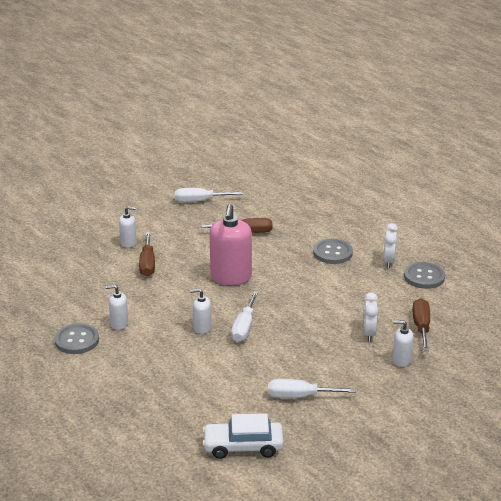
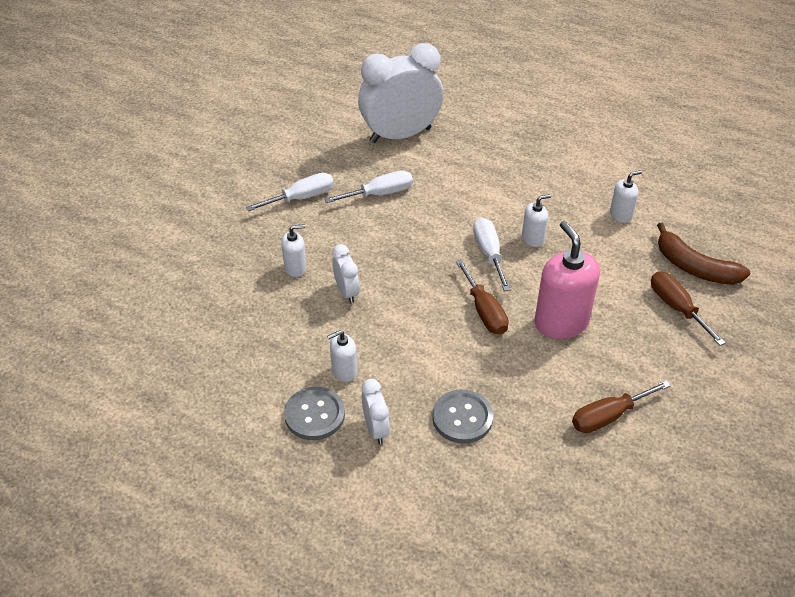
camera: 155 degrees right, 15 degrees up
(77, 340) = (640, 183): grey button -> none
(108, 280) = (694, 267): none -> brown banana
(128, 243) = (736, 335): white soap dispenser -> white soap dispenser (344, 371)
(199, 201) = (733, 464): white screwdriver -> white screwdriver (301, 198)
(243, 446) = (400, 135): white car -> white clock
(421, 327) = (289, 323): brown screwdriver -> brown screwdriver (484, 311)

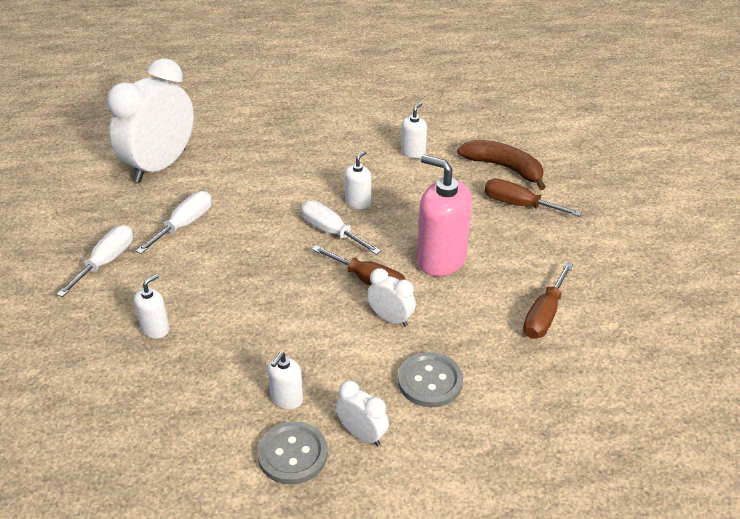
camera: 35 degrees left, 5 degrees down
(346, 292) = (227, 326): white clock -> white clock (390, 318)
(694, 267) = (504, 168): brown banana -> brown banana turned 150 degrees counterclockwise

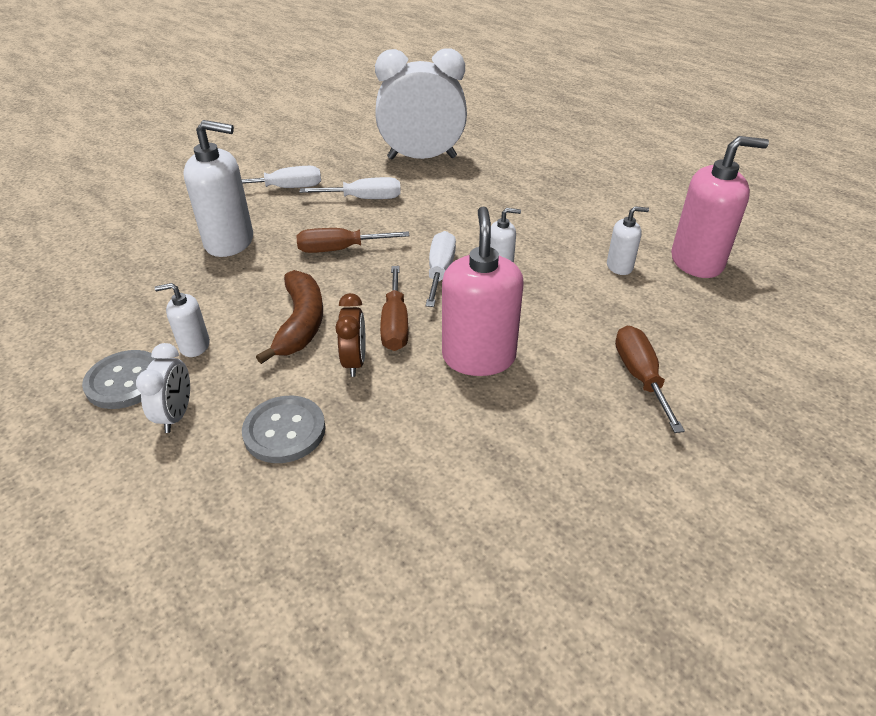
camera: 55 degrees right, 0 degrees up
(155, 329) = (229, 242): white soap dispenser -> white soap dispenser, size x1.95
(390, 318) = (355, 362): white clock -> brown clock
(441, 121) = (697, 262): none -> pink soap dispenser
(504, 168) = (687, 338): brown banana -> brown banana (300, 323)
(544, 315) = (471, 482): brown screwdriver -> brown screwdriver (339, 249)

